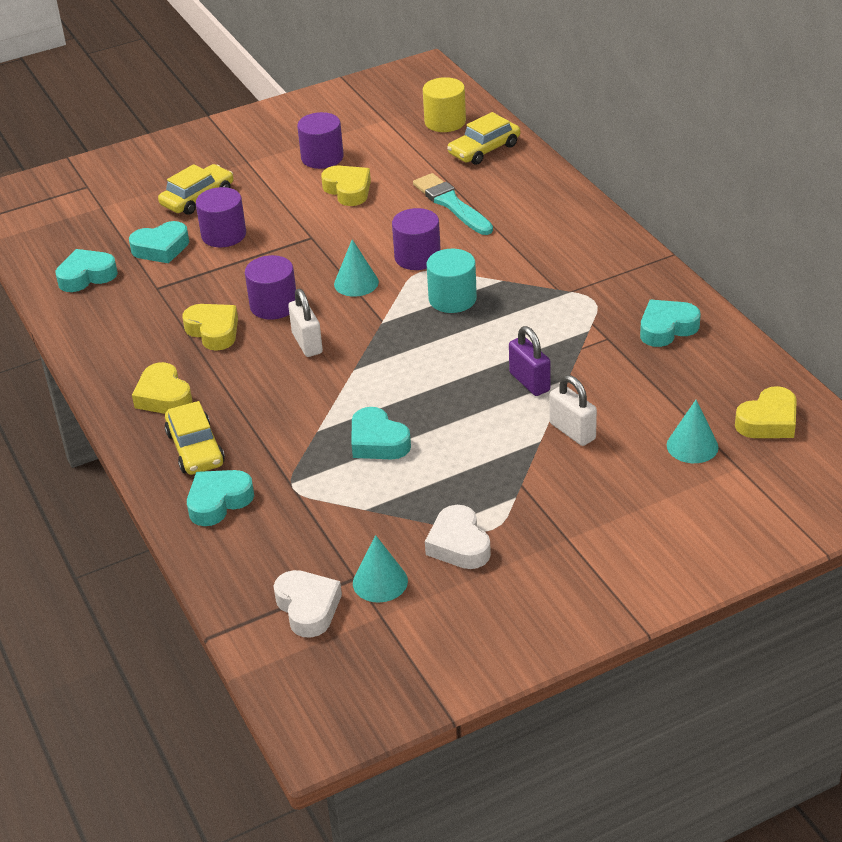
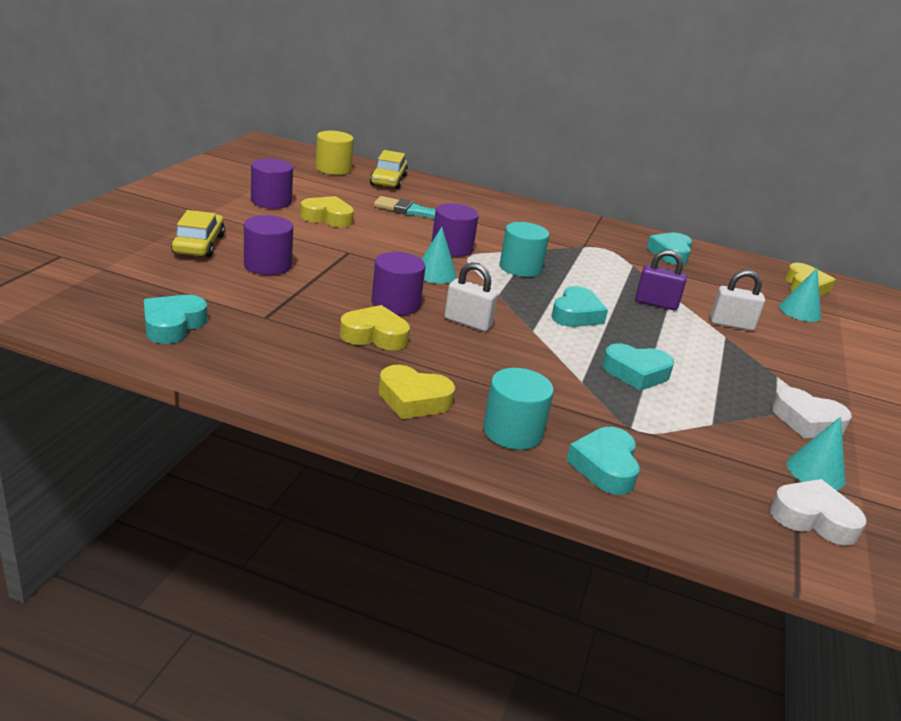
camera: 50 degrees left, 10 degrees down
(161, 248) = (221, 287): turquoise heart -> turquoise heart (576, 314)
(195, 448) = (512, 431): yellow car -> turquoise cylinder

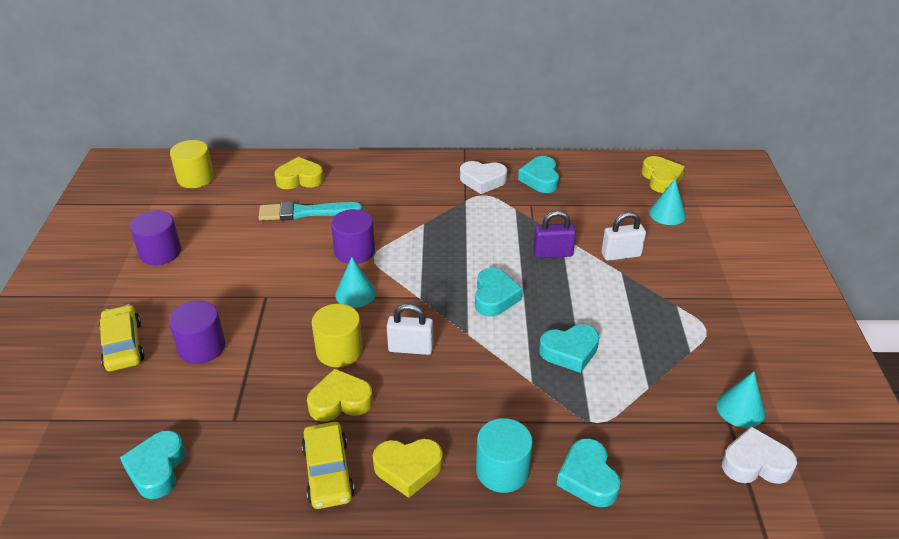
camera: 15 degrees left, 10 degrees up
(327, 218) = (224, 255): yellow heart -> yellow heart (300, 179)
(388, 180) = (255, 174): yellow car -> yellow car (328, 472)
(395, 304) = (339, 350): purple cylinder -> yellow cylinder
(520, 268) = (424, 253): turquoise cylinder -> none
(807, 421) = (716, 351): white heart -> white heart (482, 181)

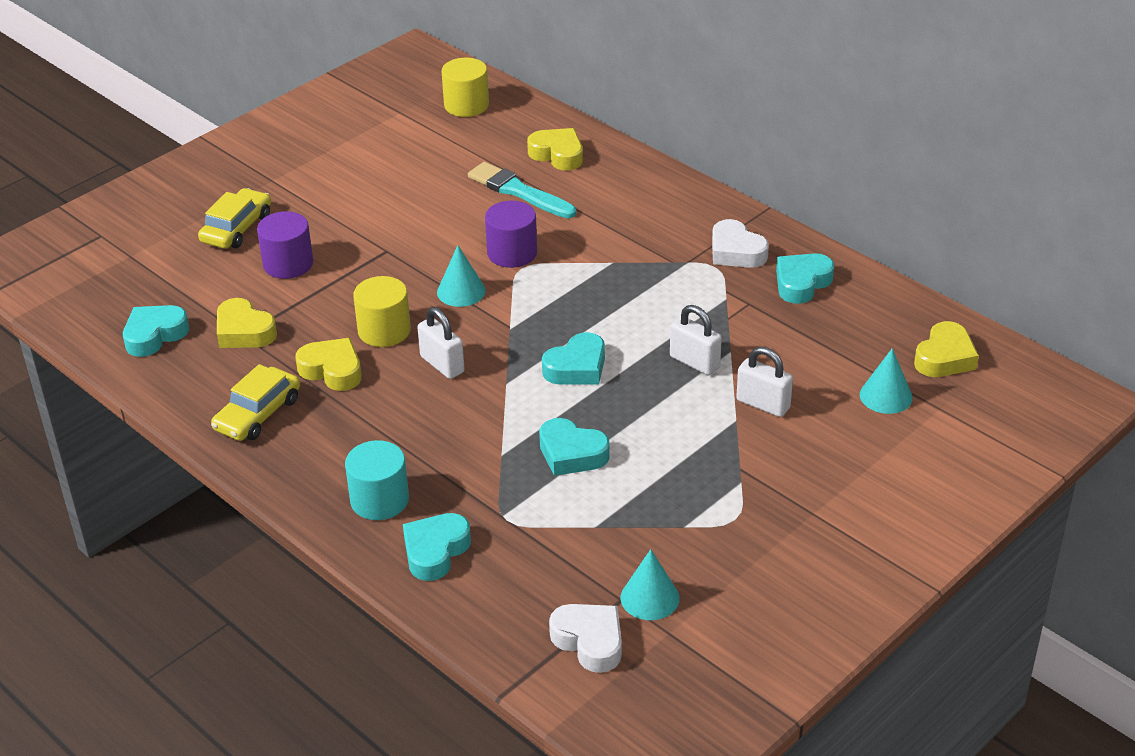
camera: 45 degrees right, 0 degrees up
(160, 252) = (353, 163): purple cylinder -> none
(408, 469) = (314, 451): yellow heart -> yellow heart (244, 331)
(553, 253) = (694, 362): purple padlock -> white padlock

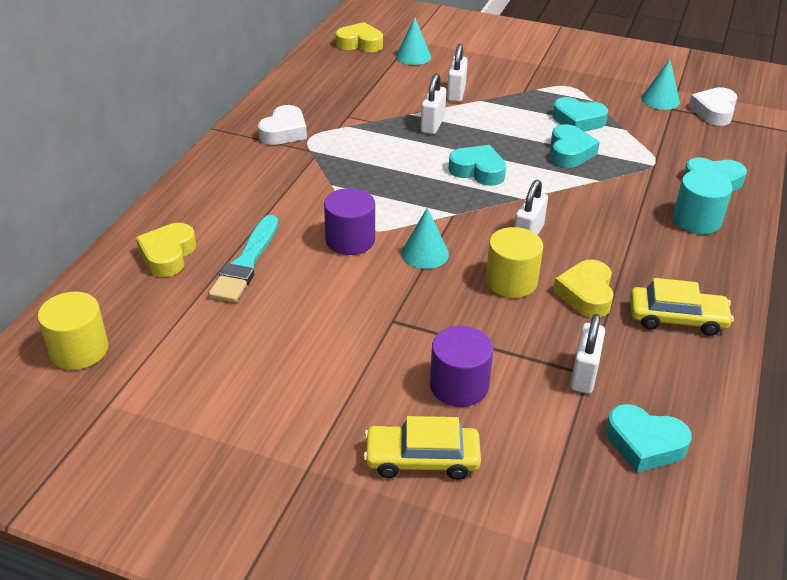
camera: 115 degrees left, 0 degrees up
(244, 331) = (584, 374): yellow heart -> white padlock
(801, 283) = (309, 100): turquoise heart -> turquoise heart (578, 121)

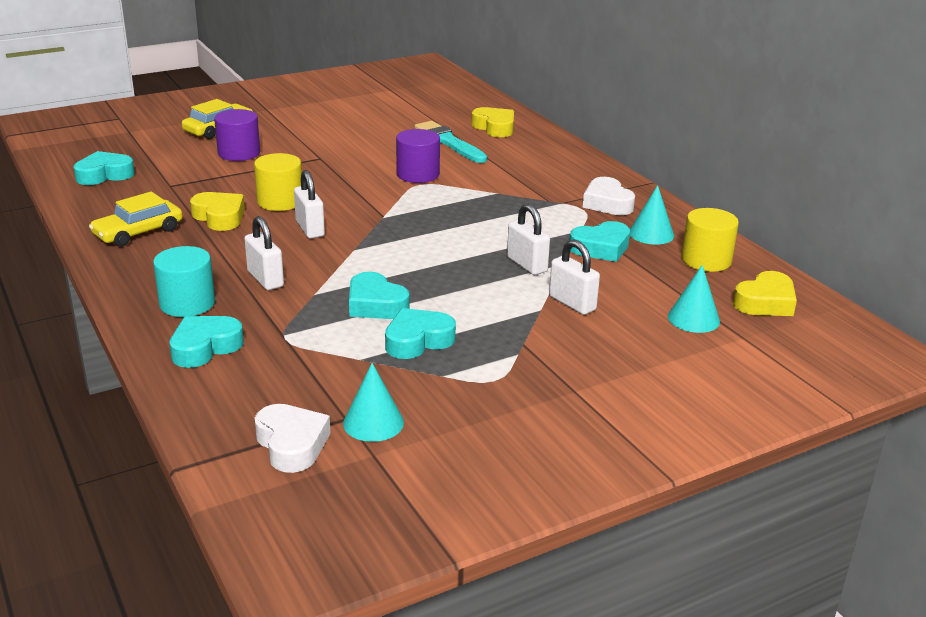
camera: 130 degrees right, 10 degrees down
(79, 350) = (443, 93): yellow cylinder -> yellow cylinder (706, 260)
(425, 253) = (360, 189): turquoise cone -> turquoise cone (651, 234)
(478, 171) = (421, 250): turquoise heart -> turquoise heart (601, 248)
(584, 374) = (172, 184): white padlock -> white padlock (265, 279)

